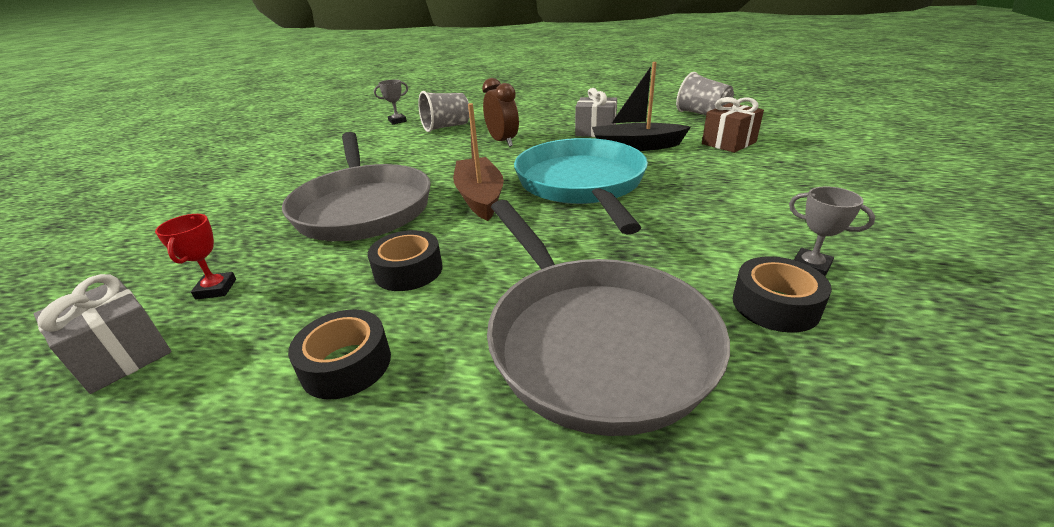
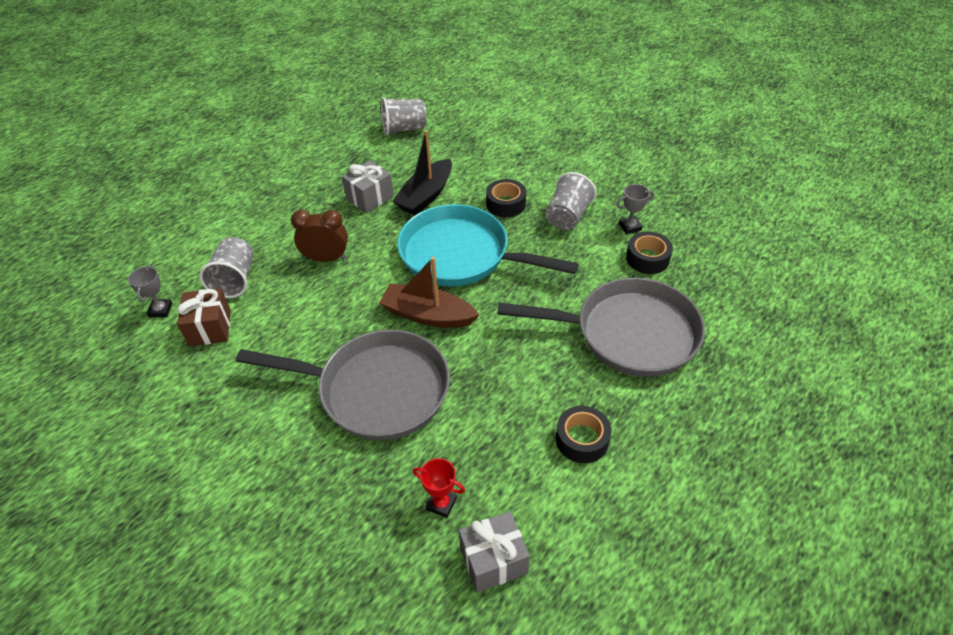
camera: 60 degrees left, 15 degrees up
(408, 270) = (504, 387): black tape -> black tape (506, 204)
(729, 143) = (470, 153): brown gift -> brown gift (210, 328)
(740, 217) = (567, 216): none -> grey cup

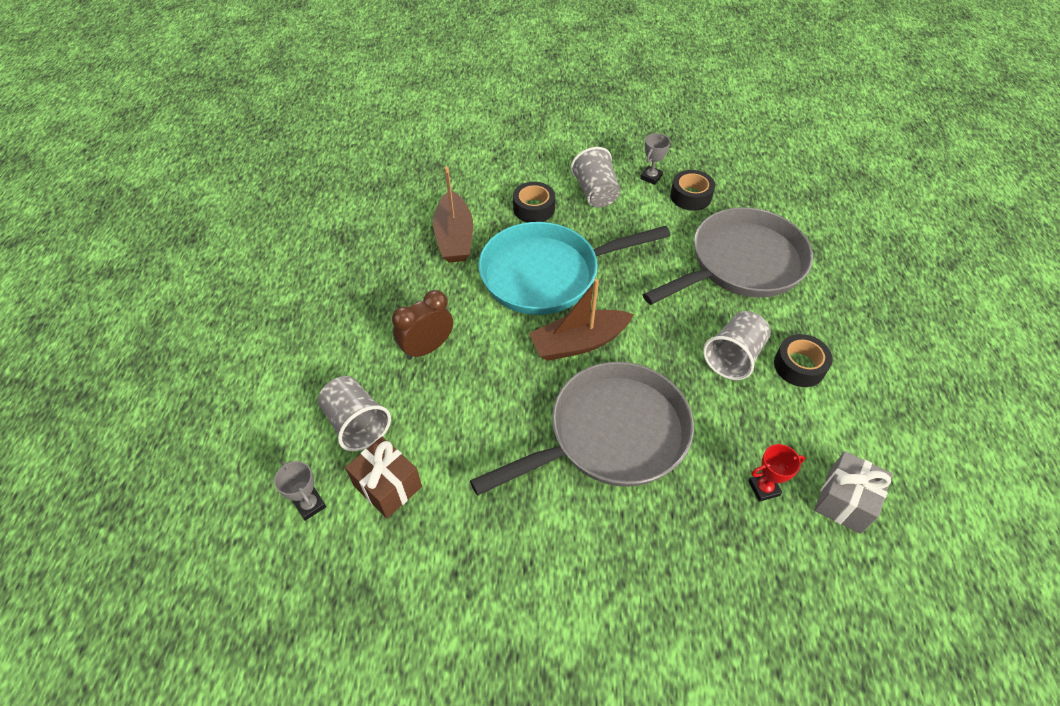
camera: 40 degrees left, 5 degrees up
(370, 197) = (402, 267): grey gift -> none
(404, 129) = (360, 184): grey cup -> grey cup (733, 357)
(426, 195) = (454, 237): black boat -> brown boat

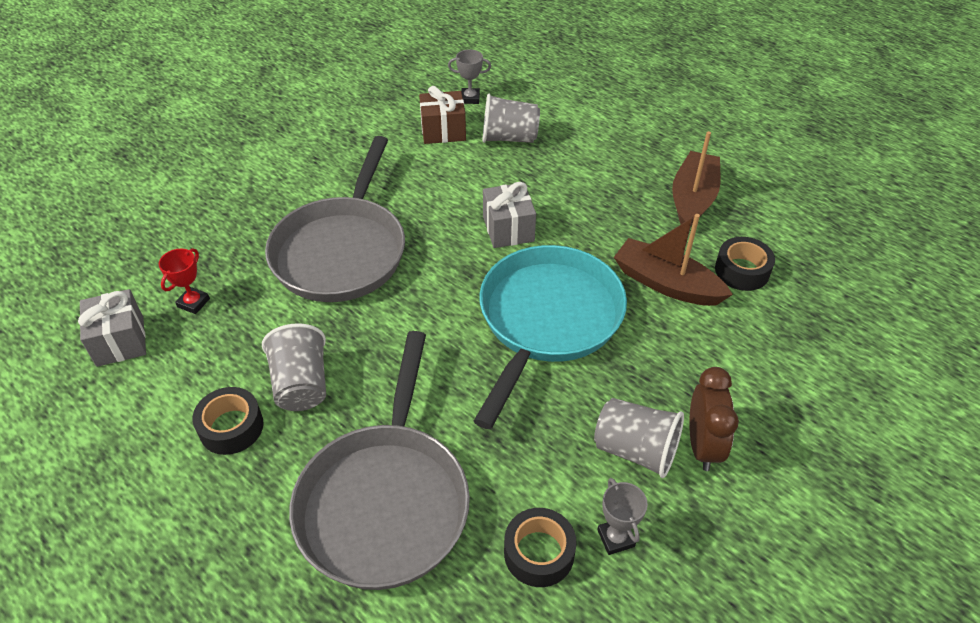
camera: 130 degrees right, 5 degrees down
(427, 348) = (541, 200): brown clock -> brown clock (702, 445)
(480, 347) = (508, 229): none -> grey gift
(534, 208) = (658, 372): black tape -> black tape (742, 271)
(579, 343) = (443, 289): brown boat -> brown boat (693, 199)

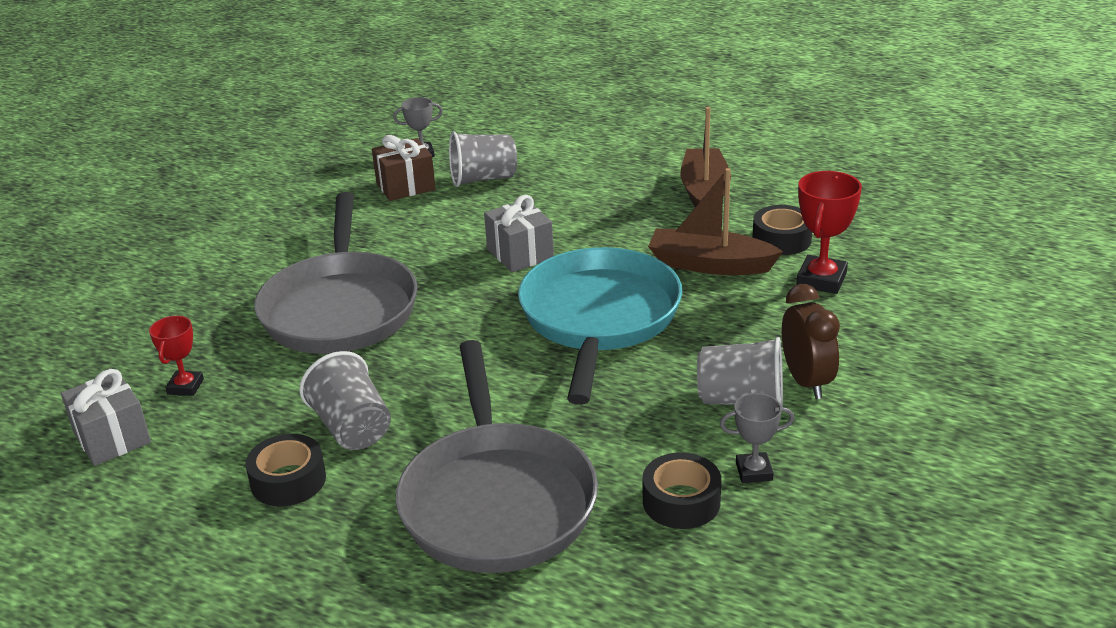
camera: 15 degrees left, 15 degrees down
(615, 538) = (754, 471): grey trophy -> grey trophy turned 60 degrees counterclockwise
(761, 328) = (821, 280): none -> red trophy

